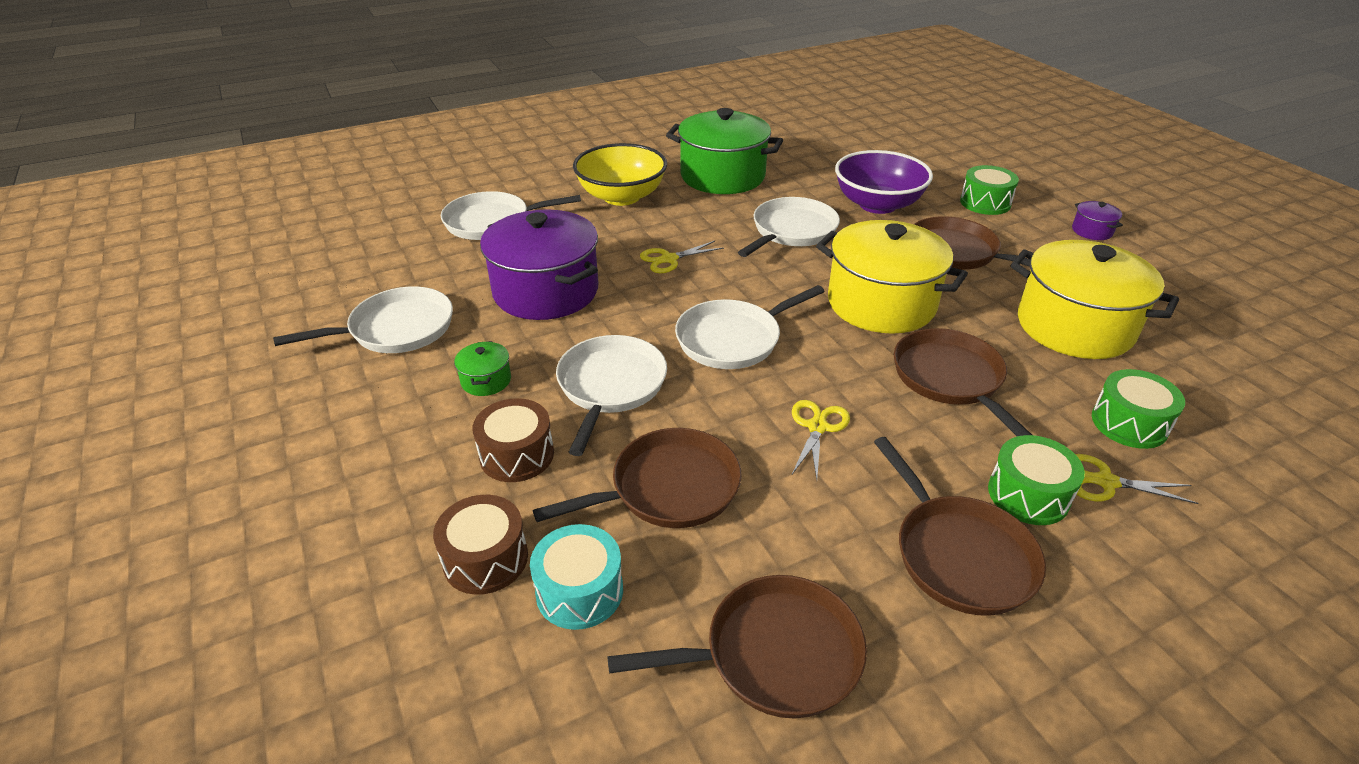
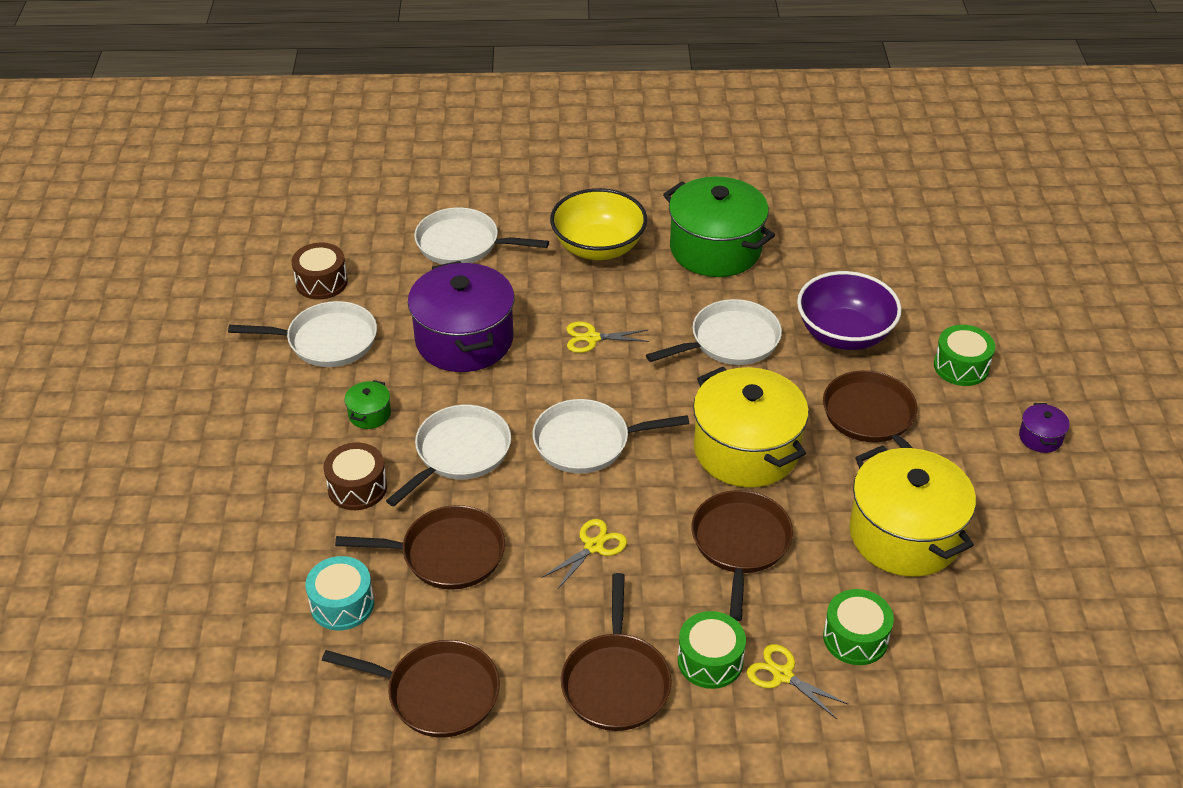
camera: 25 degrees right, 5 degrees up
(485, 559) = (295, 559): brown drum -> brown drum (321, 282)

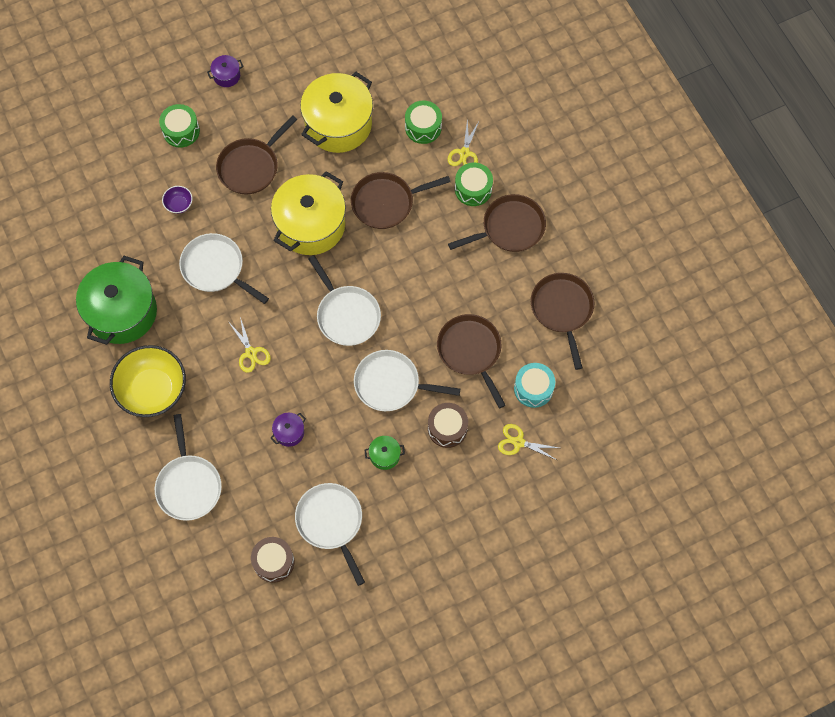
camera: 115 degrees left, 25 degrees up
(464, 340) = (289, 432): purple pot -> purple pot, size x0.41
(594, 546) = (425, 277): yellow scissors -> yellow scissors (518, 442)
(844, 334) = (179, 204): purple bowl -> purple bowl, size x0.42

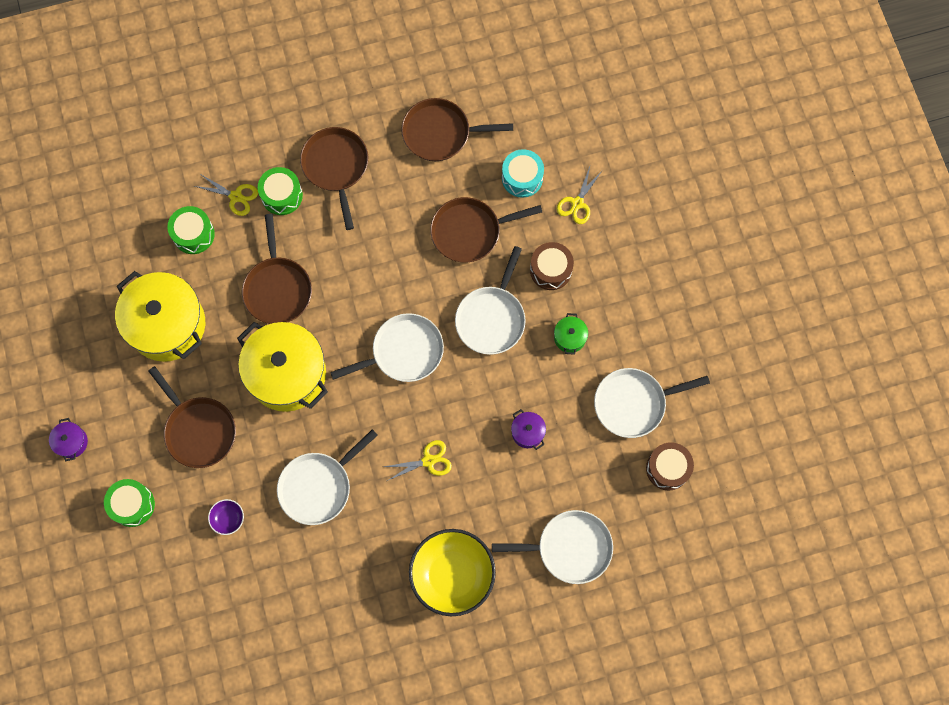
camera: 80 degrees left, 5 degrees up
(122, 312) = (351, 600): green pot -> none

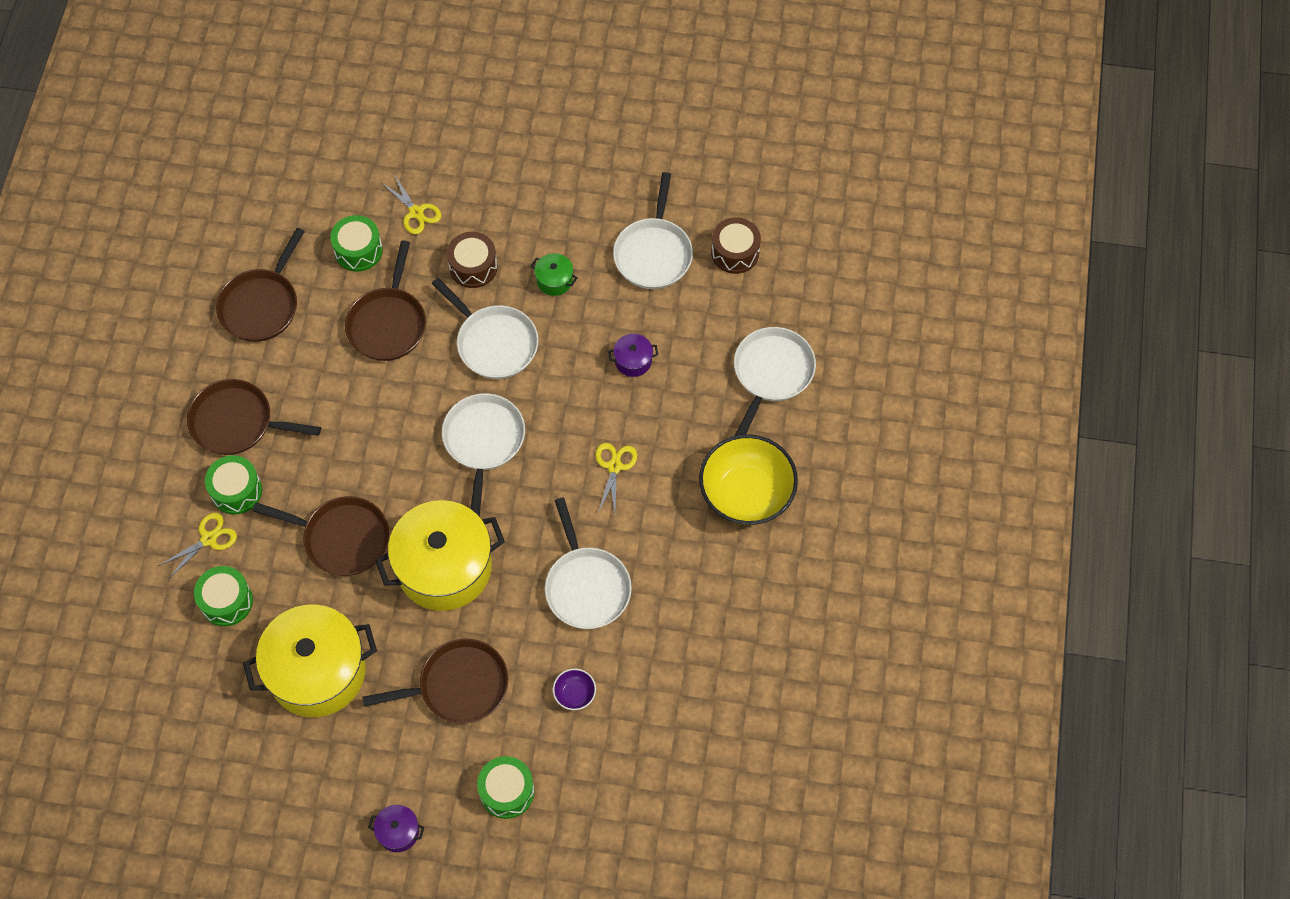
camera: 65 degrees left, 10 degrees down
(522, 178) = (358, 250): turquoise drum -> green drum

